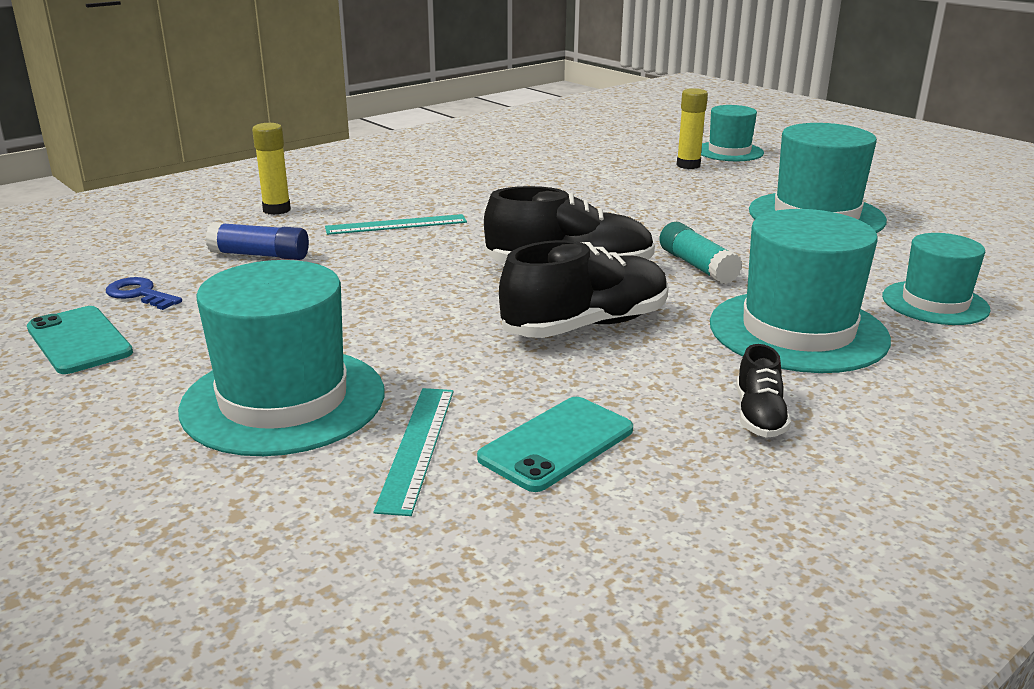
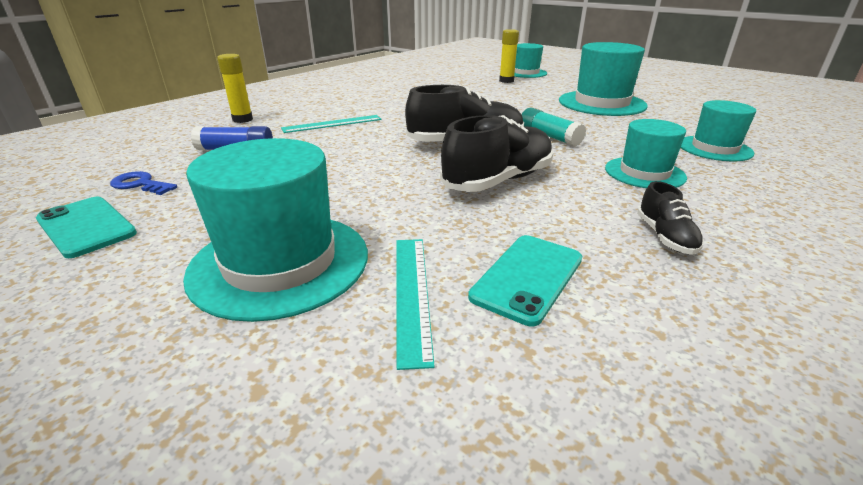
camera: 10 degrees left, 5 degrees up
(798, 331) = (644, 173): turquoise hat -> turquoise hat, size x0.61

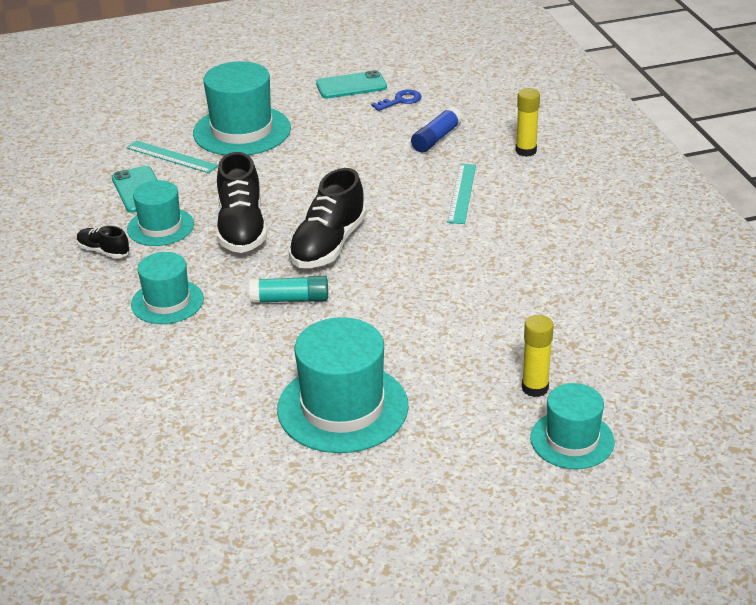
camera: 125 degrees right, 5 degrees up
(714, 148) = (148, 380): turquoise hat -> turquoise hat (160, 227)

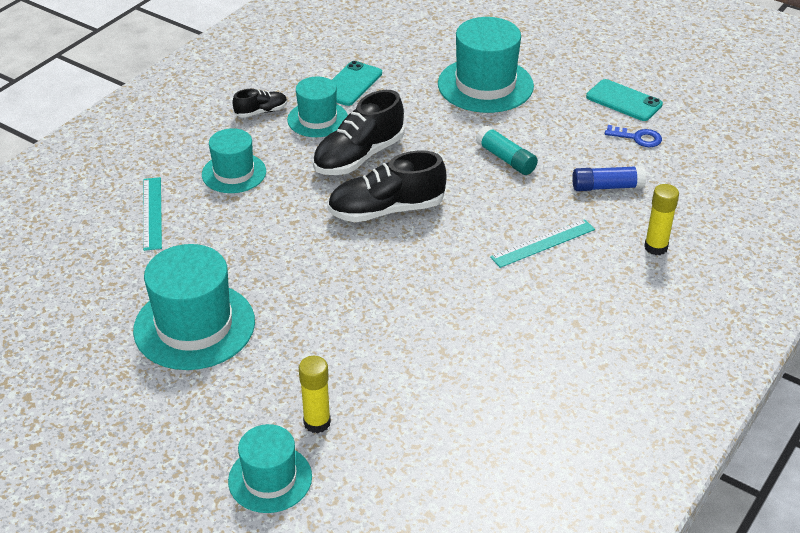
camera: 50 degrees right, 5 degrees up
(103, 251) = (261, 112): black shoe -> black shoe turned 75 degrees clockwise
(172, 157) = (410, 74): turquoise ruler -> turquoise ruler (152, 213)
(290, 299) = (297, 229): turquoise glue stick -> turquoise glue stick (506, 159)

